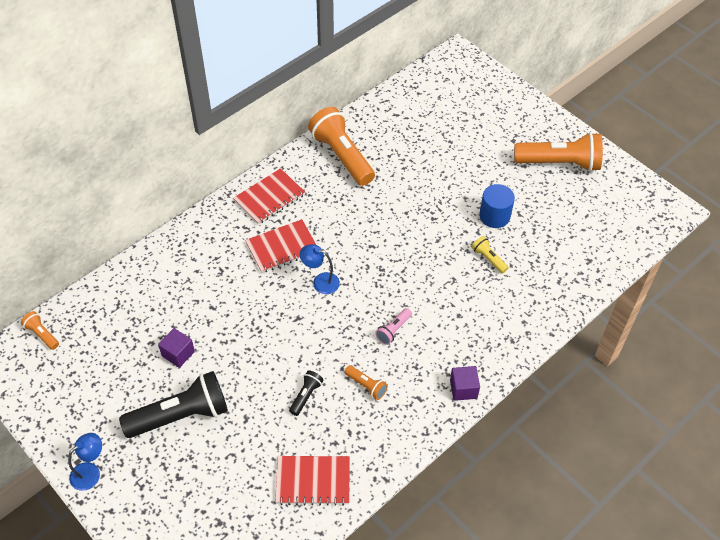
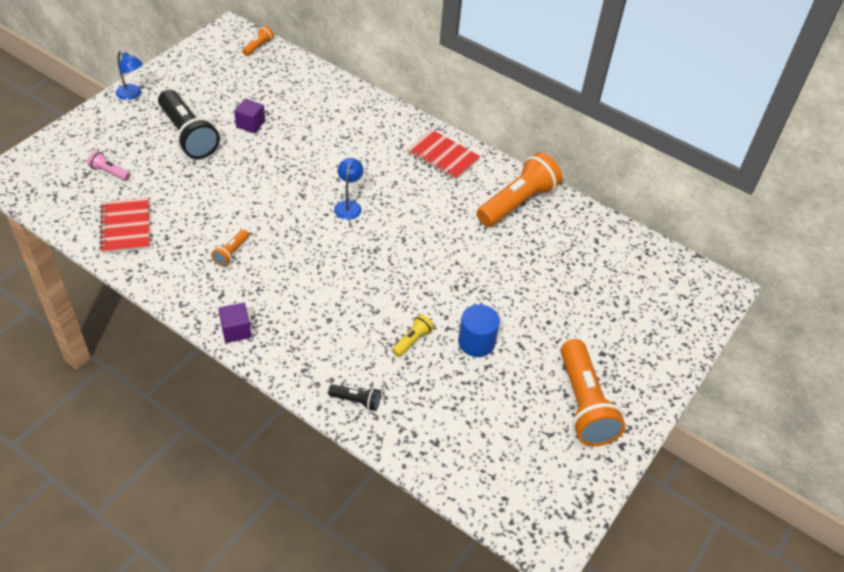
camera: 75 degrees right, 5 degrees down
(282, 247) = (383, 173): red notebook -> none
(306, 396) = (215, 211): black flashlight -> black flashlight (356, 401)
(393, 330) = (300, 267): pink flashlight -> pink flashlight (109, 172)

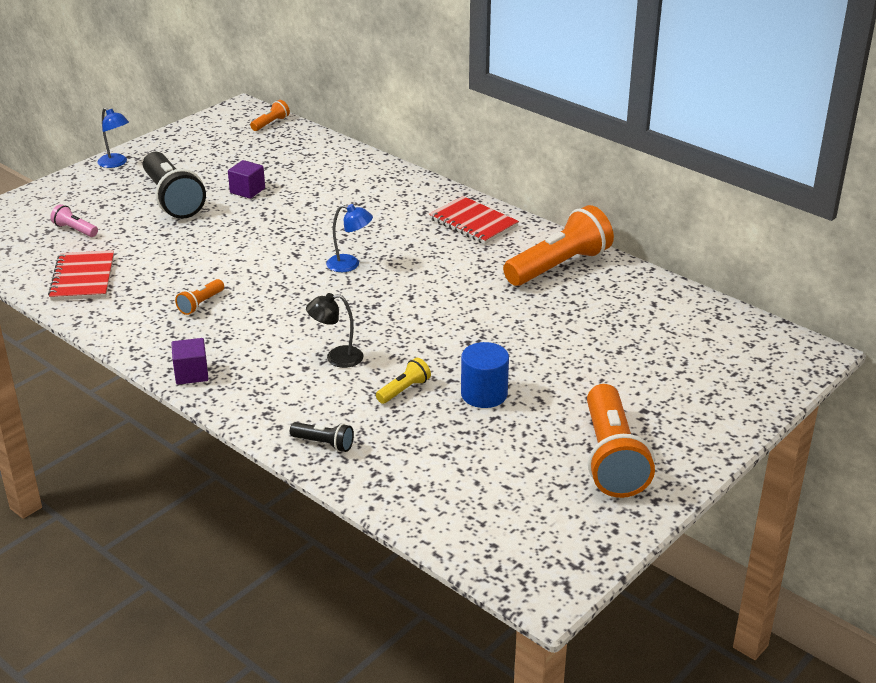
camera: 10 degrees right, 15 degrees down
(349, 205) = (350, 265): blue lamp -> blue lamp turned 90 degrees clockwise
(353, 308) = (336, 358): none -> black lamp

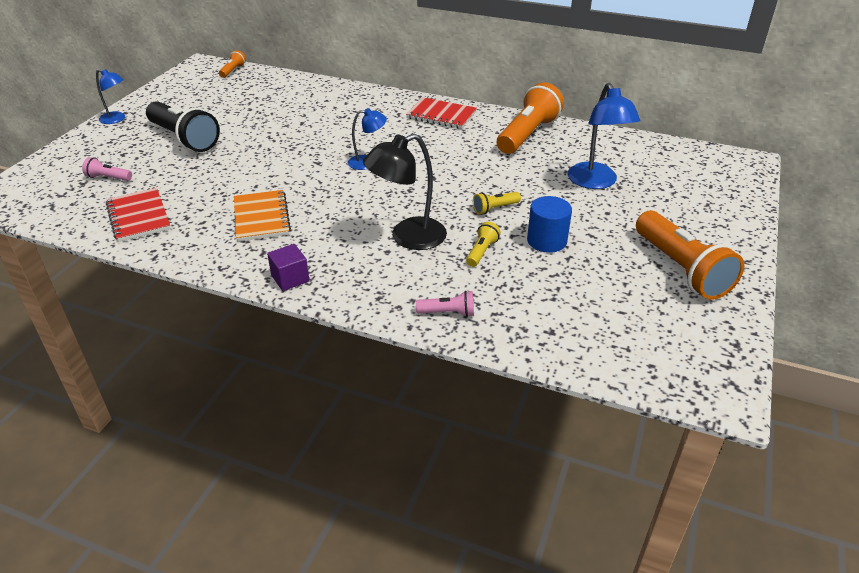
camera: 20 degrees left, 5 degrees up
(201, 304) = (261, 217): orange flashlight -> orange notebook
(247, 190) = (245, 121): purple cube -> none
(324, 444) = (448, 313): black flashlight -> pink flashlight
(336, 358) = (408, 237): black lamp -> black lamp, size x1.71
(453, 346) = (495, 208): none -> yellow flashlight
(594, 340) = (595, 182): none -> blue lamp

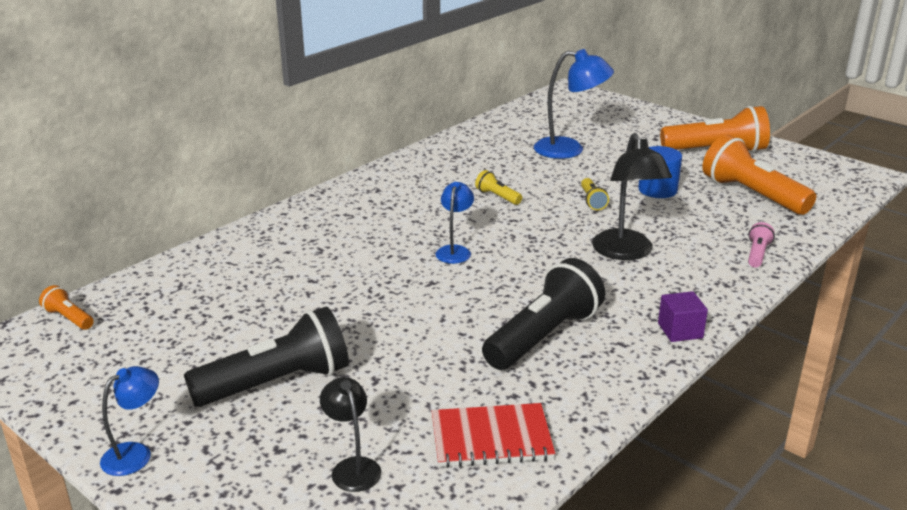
camera: 70 degrees left, 10 degrees down
(108, 178) = (352, 467): pink flashlight -> black lamp
(261, 217) = (543, 336): orange notebook -> black flashlight
(441, 115) = (374, 191): red notebook -> none
(481, 252) = (664, 221): yellow flashlight -> yellow flashlight (497, 197)
(527, 134) = (457, 158): orange flashlight -> orange flashlight (752, 195)

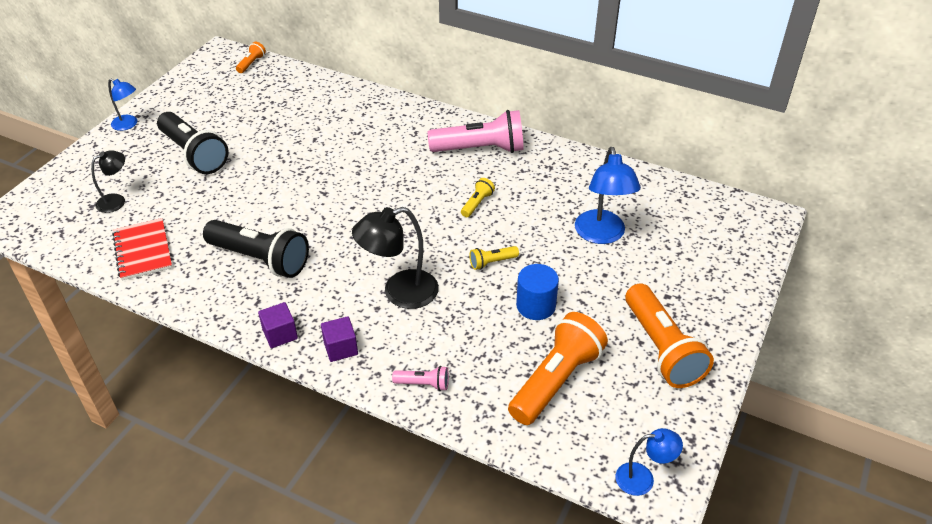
camera: 75 degrees right, 15 degrees up
(405, 183) = (480, 149): none -> pink flashlight
(455, 251) = (374, 196): blue lamp -> blue lamp (643, 478)
(705, 294) = (340, 348): none -> purple cube

